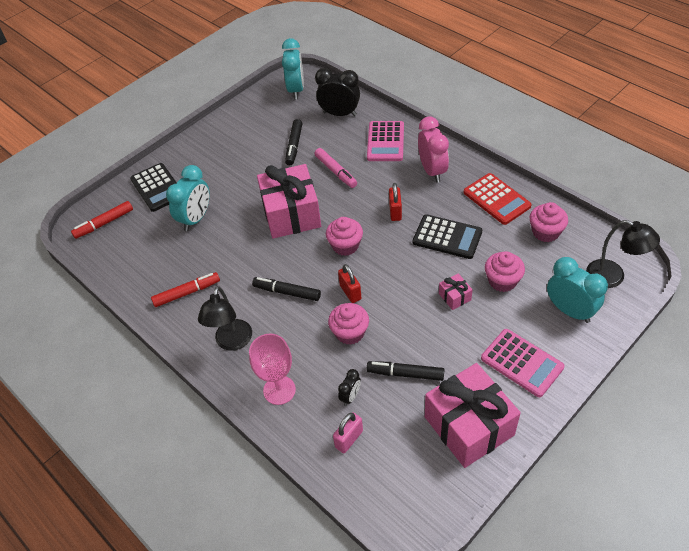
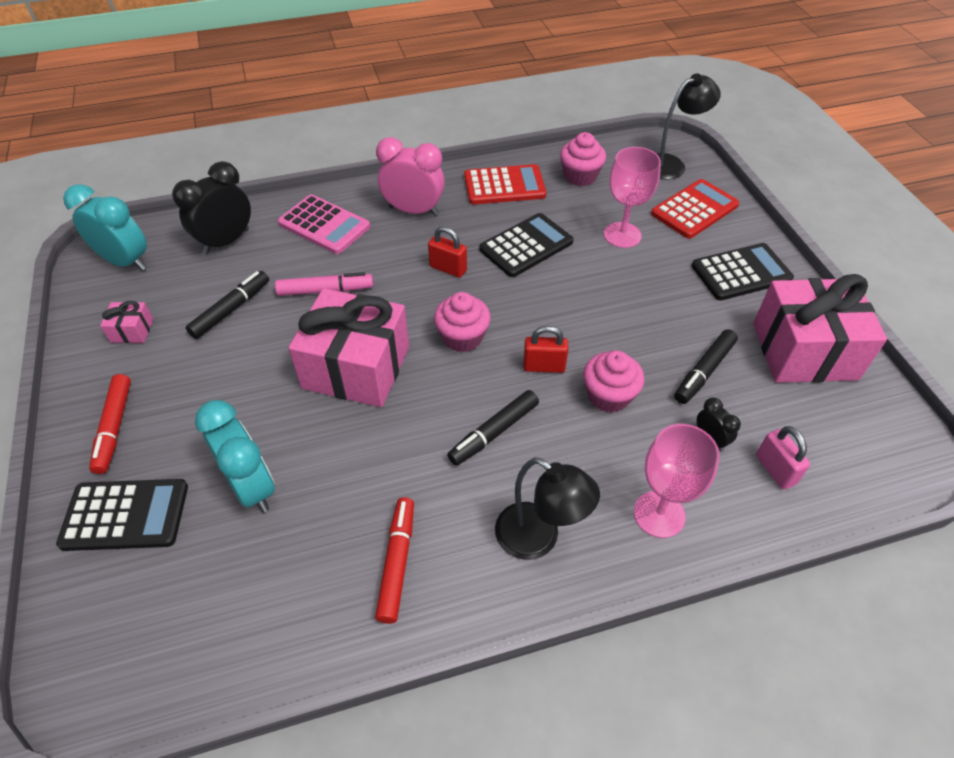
camera: 65 degrees left, 0 degrees up
(104, 223) = (121, 638): red marker -> red marker (114, 428)
(294, 146) = (231, 309): black marker -> black marker turned 90 degrees counterclockwise
(454, 297) = (618, 280): pink gift -> pink gift (132, 331)
(502, 281) = (622, 235): pink cupcake -> pink goblet
(522, 363) = (741, 272): pink calculator -> black calculator
(569, 311) = (694, 210): turquoise clock -> red calculator

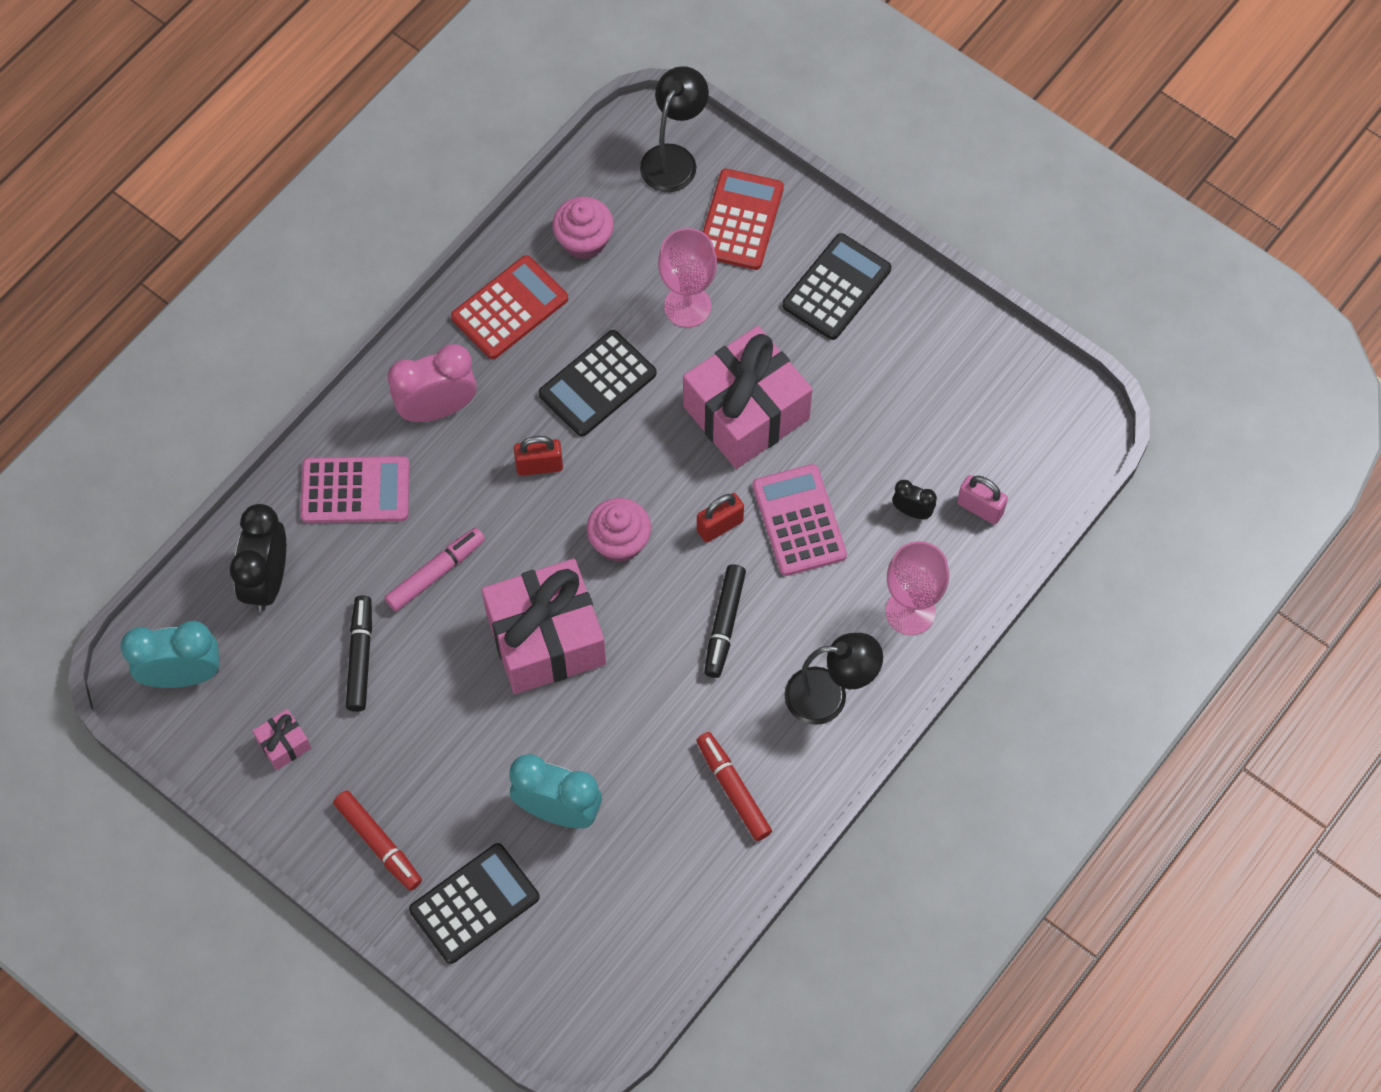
camera: 35 degrees left, 15 degrees up
(526, 246) = (597, 384): black calculator -> black calculator turned 150 degrees counterclockwise
(608, 396) = (799, 520): pink cupcake -> pink calculator
(704, 371) = (867, 439): black marker -> none
(804, 351) = (944, 356): pink gift -> pink gift (746, 412)

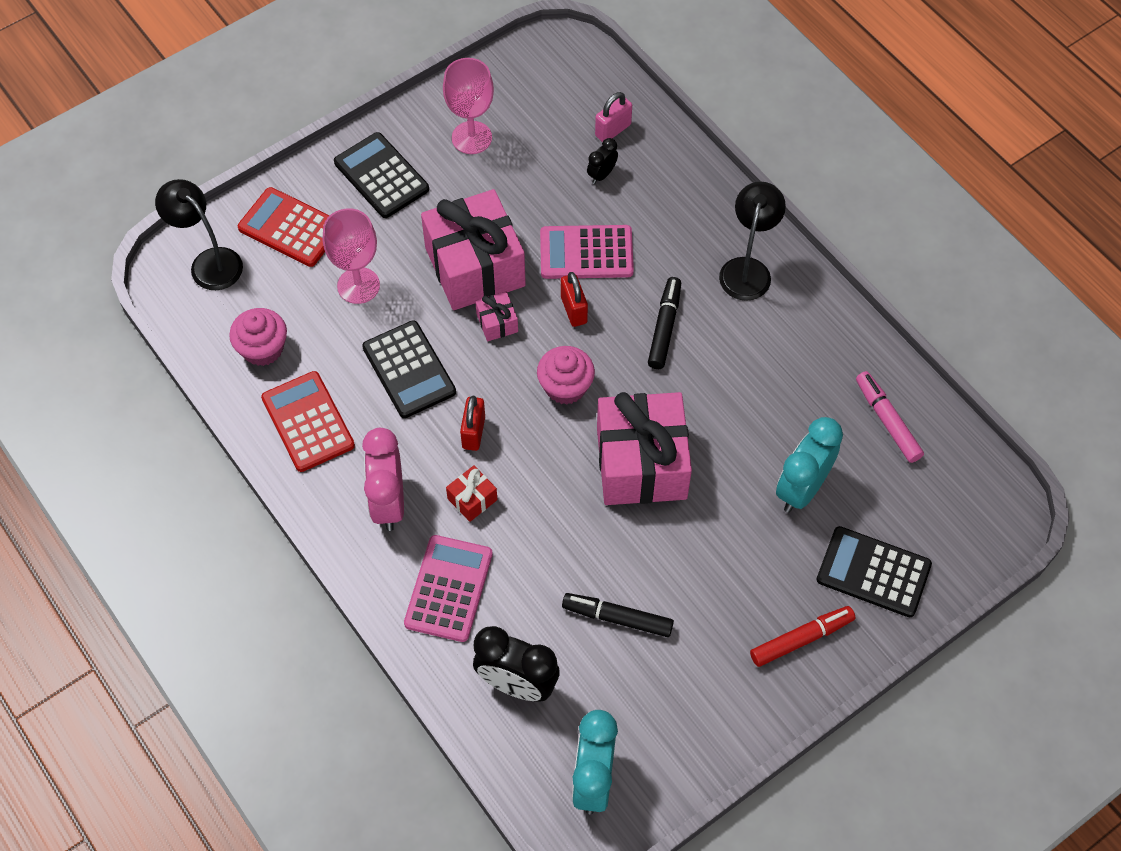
camera: 75 degrees left, 5 degrees down
(284, 744) = (687, 701): pink gift -> pink gift (497, 323)
(436, 573) = (552, 538): pink marker -> pink marker (887, 421)
(461, 485) = (472, 499): none -> red gift
(474, 903) = (873, 572): black calculator -> black calculator turned 45 degrees counterclockwise
(724, 624) = (664, 327): black marker -> black marker turned 105 degrees counterclockwise
(733, 789) = (812, 355): red marker -> none
(910, 612) = (689, 197): pink goblet -> pink goblet (471, 138)

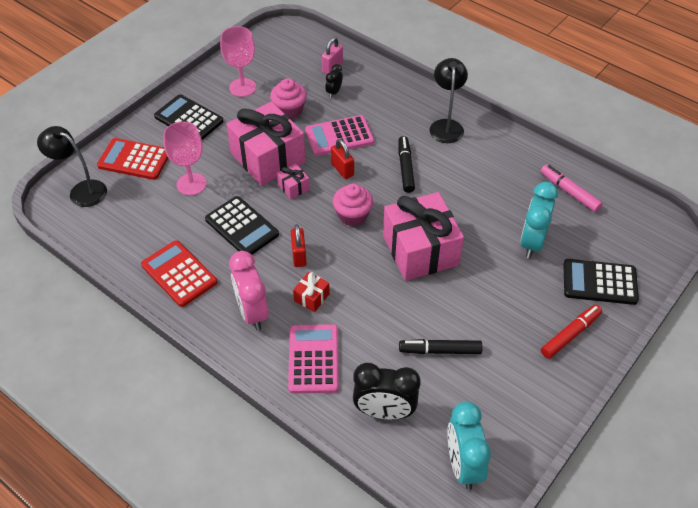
camera: 15 degrees left, 10 degrees down
(263, 349) = (134, 235): pink cupcake -> pink cupcake (289, 110)

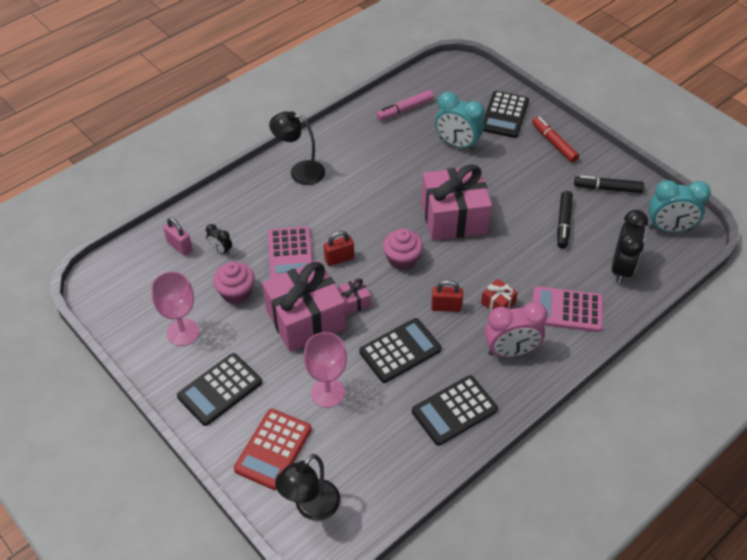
camera: 80 degrees left, 0 degrees up
(179, 274) = (454, 410): red calculator -> black calculator
(405, 168) = (349, 211): black marker -> black marker (607, 188)

